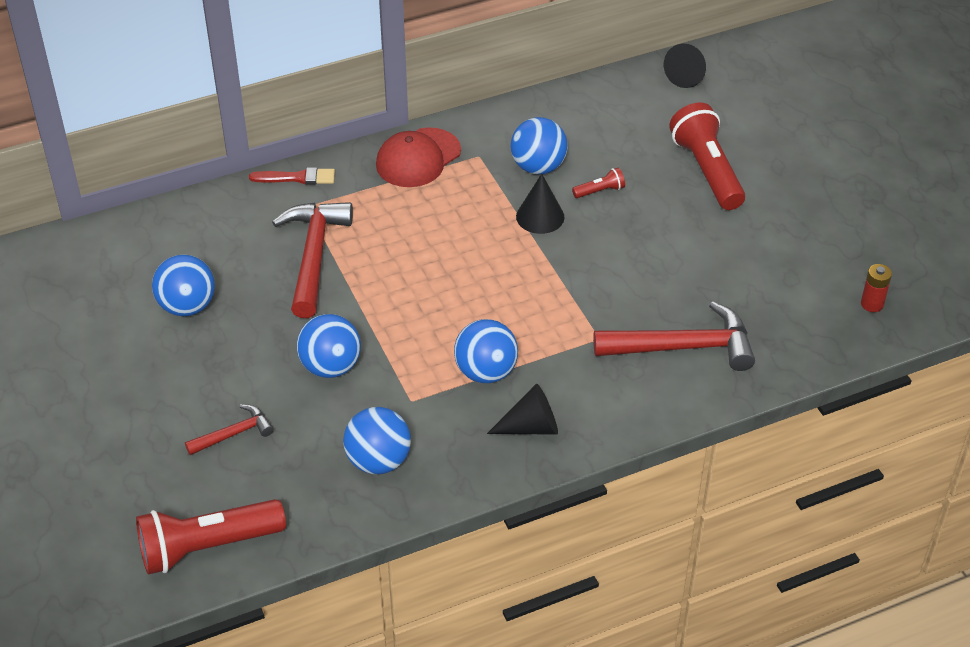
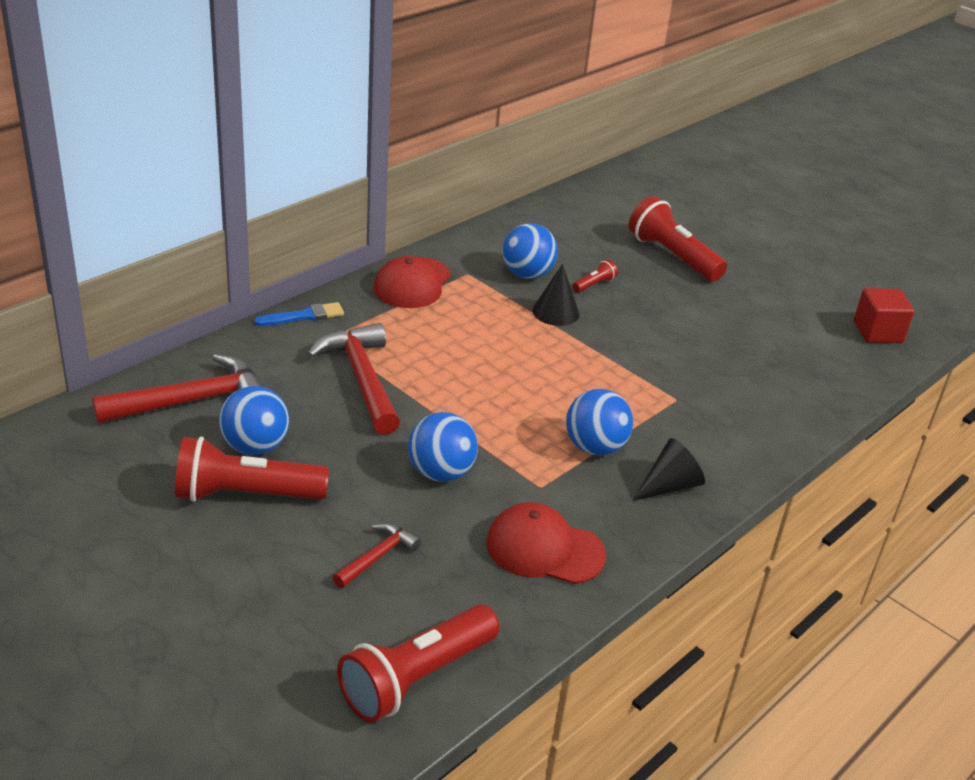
camera: 25 degrees left, 10 degrees down
(157, 351) = (246, 495): none -> red flashlight
(297, 178) = (304, 316): red brush -> blue brush
(378, 461) = (544, 549): blue ball -> red cap
(683, 347) = (754, 392): red hammer -> red hammer (193, 400)
(687, 75) = (606, 191): black cone -> none
(872, 304) = (877, 332): red battery -> red cube

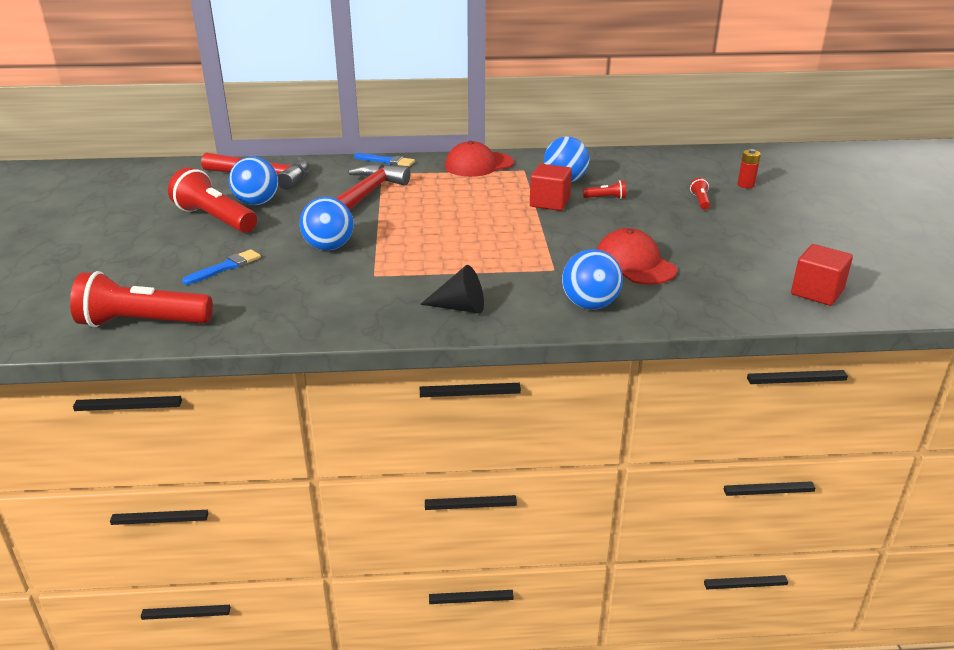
camera: 45 degrees right, 5 degrees down
(377, 556) = (225, 267): red hammer -> blue brush
(544, 549) = (319, 302): red cap -> red cap (634, 264)
(555, 312) = (549, 203): black cone -> red cube
(595, 447) = (446, 271): blue ball -> blue ball (590, 305)
(672, 256) = (700, 201): red flashlight -> red flashlight, size x0.44
(680, 220) = (745, 185): none -> red battery

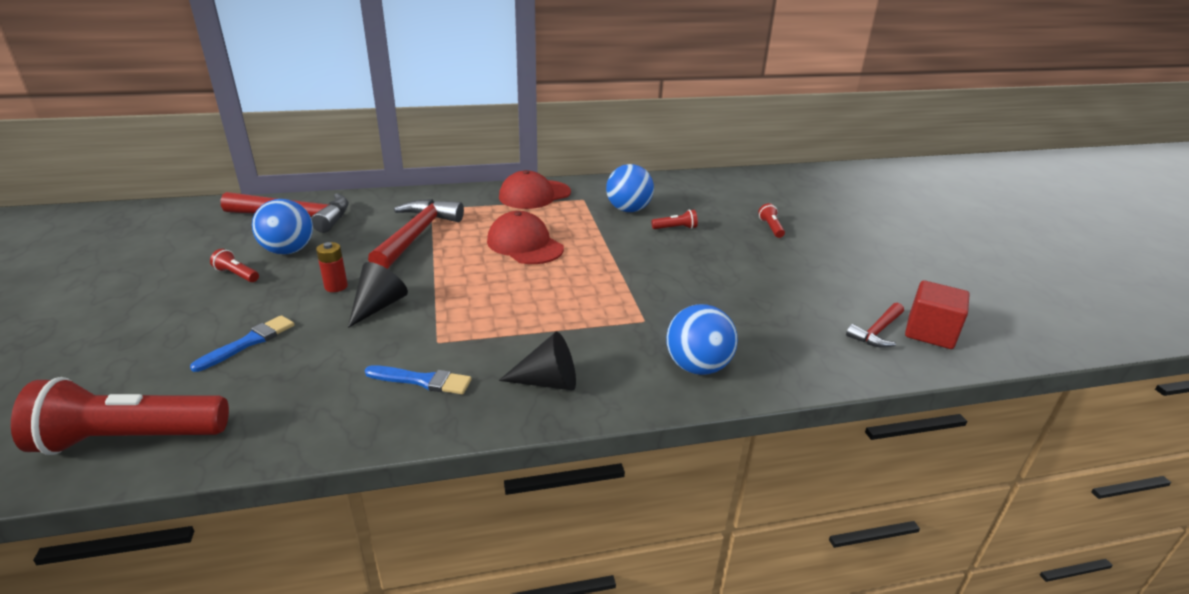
camera: 10 degrees left, 0 degrees up
(215, 219) = (237, 275): red flashlight -> red flashlight, size x0.44
(329, 247) = (378, 306): blue ball -> black cone
(386, 161) = (435, 194): blue brush -> blue brush (422, 381)
(549, 203) = (619, 236): red cube -> none
(634, 264) = (729, 308): red cap -> red cap (525, 245)
(745, 185) = (808, 208): red battery -> red battery (336, 286)
(766, 289) = (877, 332): none -> red hammer

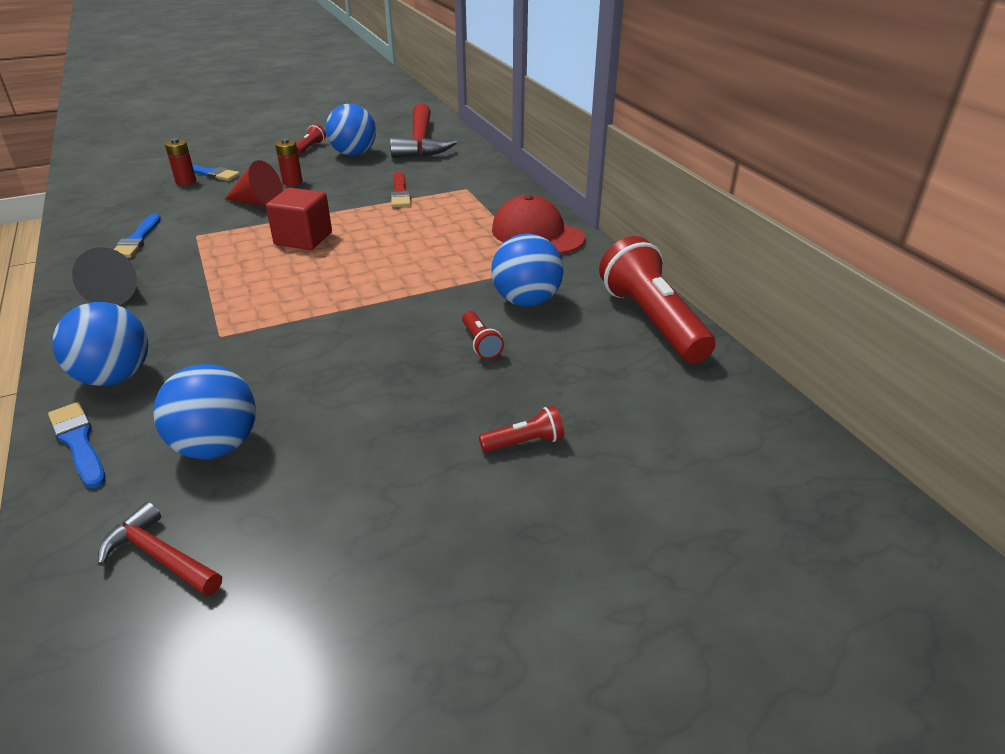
camera: 80 degrees right, 5 degrees up
(129, 439) = (104, 170): red flashlight -> red flashlight (652, 321)
(262, 358) = (186, 181): none -> red battery
(378, 306) = (259, 203): black cone -> red cone
(416, 235) = (400, 193): red hammer -> red brush
(525, 245) = (394, 246): red cap -> none
(780, 317) = (217, 446): none -> blue ball
(780, 374) = (78, 442): none -> blue brush
(930, 332) = (144, 636): red cube -> red cube (303, 238)

